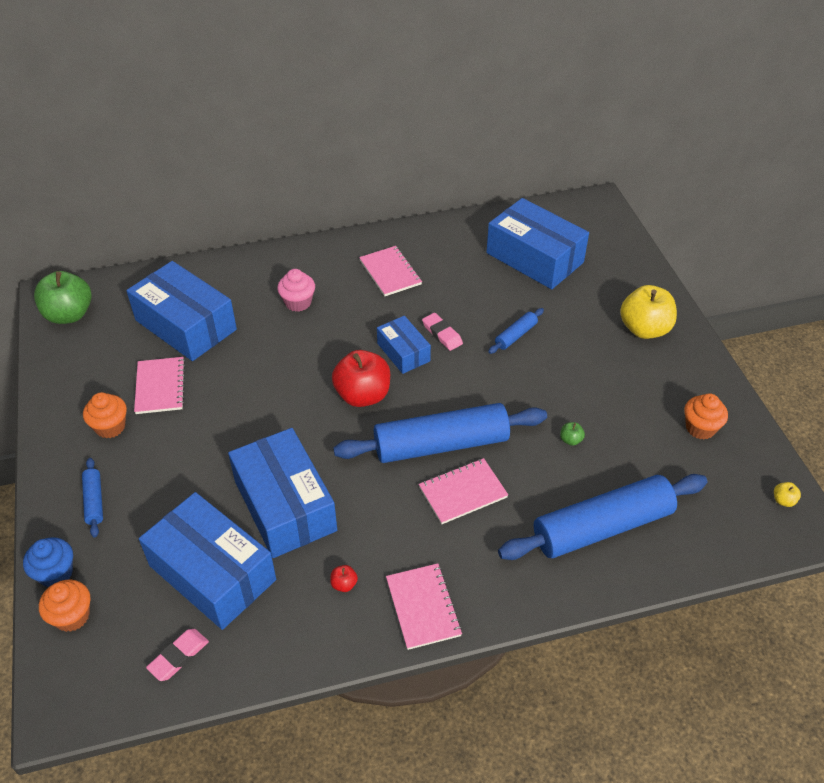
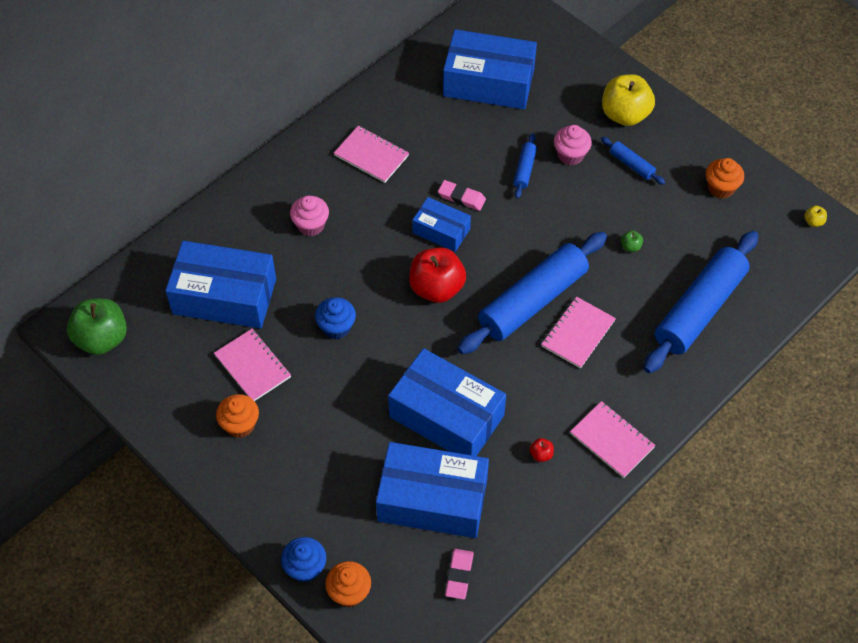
camera: 30 degrees left, 10 degrees up
(94, 501) = (284, 494): blue rolling pin -> blue rolling pin (631, 165)
(252, 388) = (336, 327): none -> blue cupcake
(568, 341) = (570, 155): none -> pink cupcake

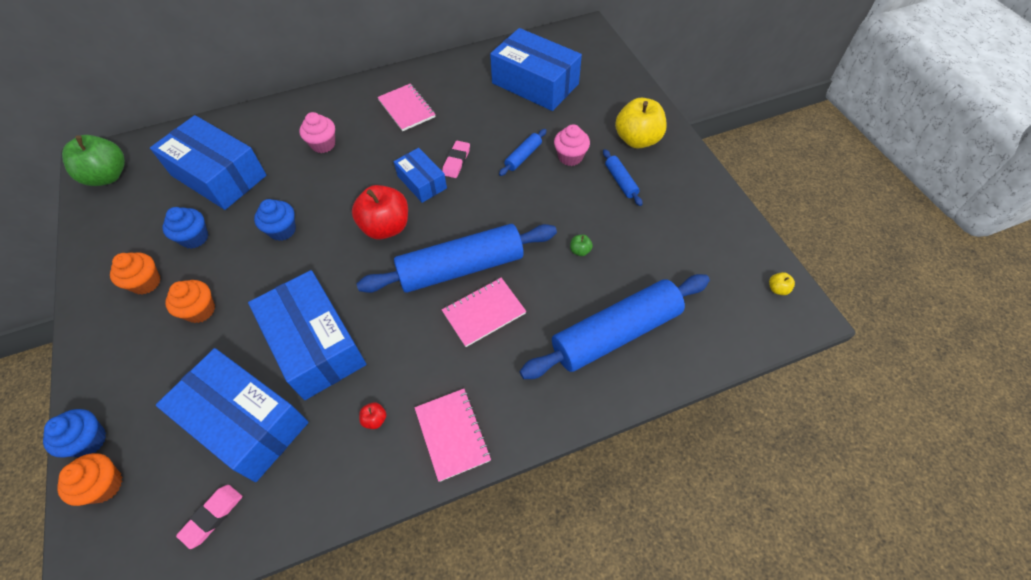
camera: 25 degrees right, 0 degrees up
(253, 366) = (195, 238): pink notebook -> blue cupcake
(461, 197) = (456, 161): pink eraser -> pink eraser turned 60 degrees clockwise
(721, 188) = (696, 227): orange cupcake -> orange cupcake (200, 310)

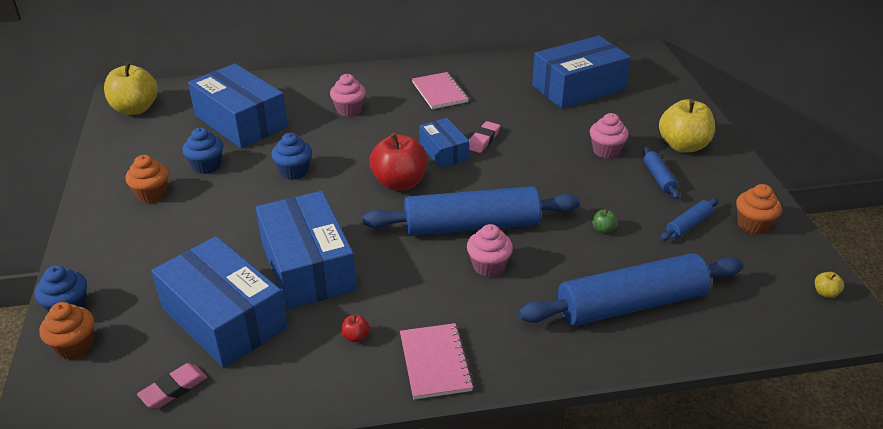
camera: 10 degrees right, 20 degrees down
(108, 176) = (135, 109): green apple -> yellow apple
(200, 310) = (199, 223): orange cupcake -> orange cupcake (752, 224)
(484, 313) = (488, 266): pink notebook -> pink cupcake
(523, 156) = (555, 144): blue rolling pin -> blue rolling pin (688, 225)
(535, 83) = (578, 87): blue box -> blue box turned 75 degrees counterclockwise

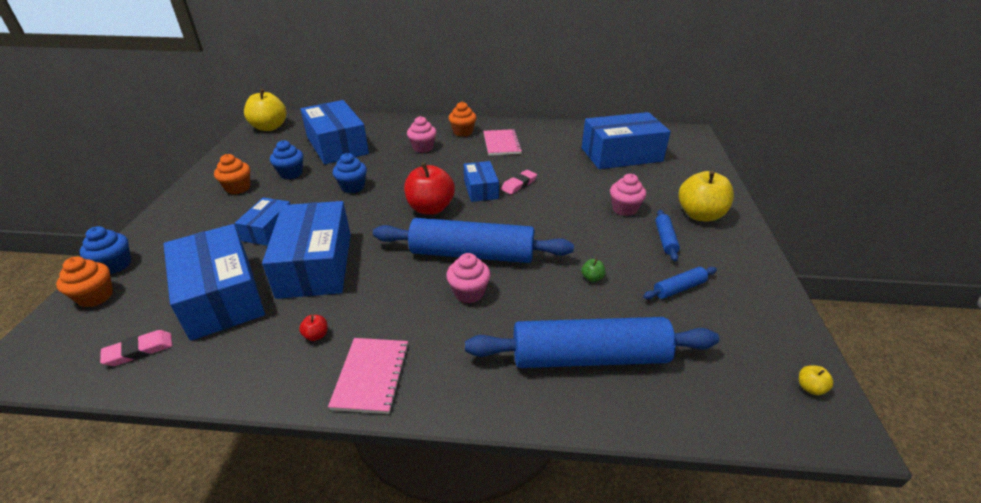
camera: 15 degrees right, 0 degrees up
(226, 237) = (268, 230): none -> blue box
(752, 224) = (747, 299): orange cupcake -> orange cupcake (463, 132)

